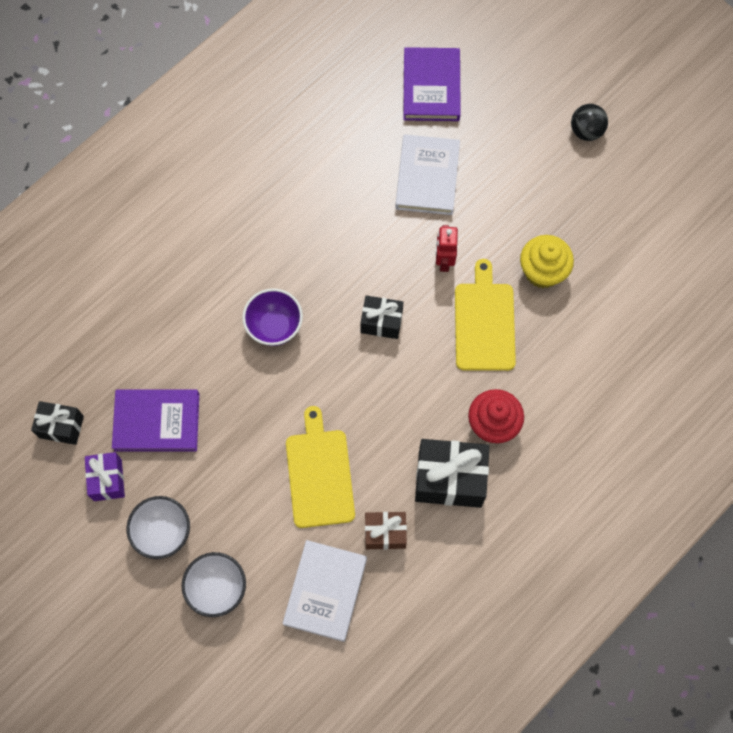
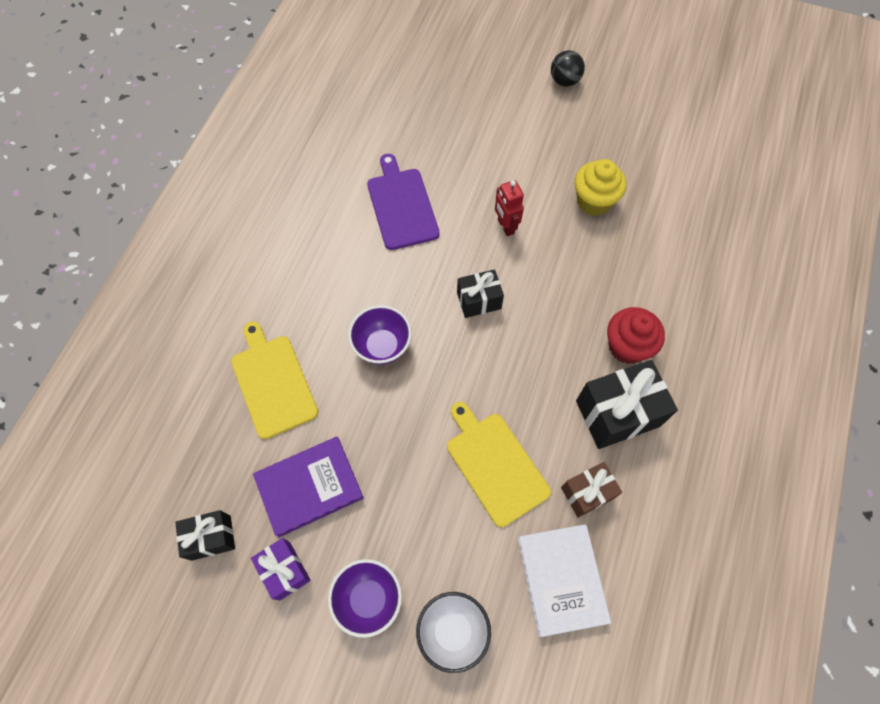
camera: 25 degrees left, 5 degrees down
(163, 533) = (368, 599): white bowl -> purple bowl
(357, 198) = (401, 205): none -> purple cutting board
(427, 177) = (453, 165): white book -> none
(431, 87) = (419, 95): purple book -> none
(484, 322) = (569, 263): yellow cutting board -> yellow cutting board (273, 382)

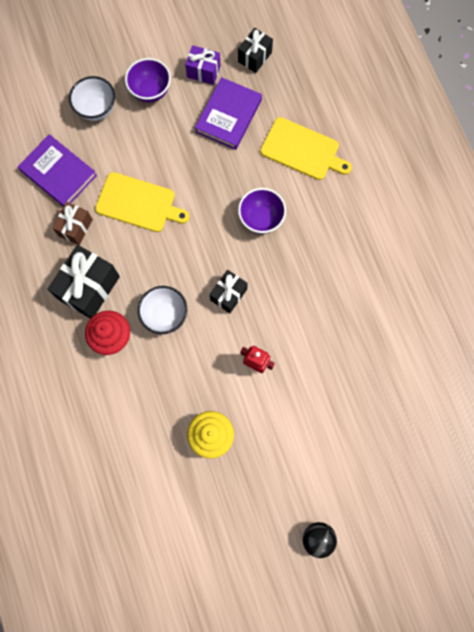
camera: 140 degrees right, 10 degrees up
(401, 205) = (337, 322): purple cutting board -> none
(557, 328) = (165, 315): none -> white bowl
(561, 579) = (58, 173): white book -> purple book

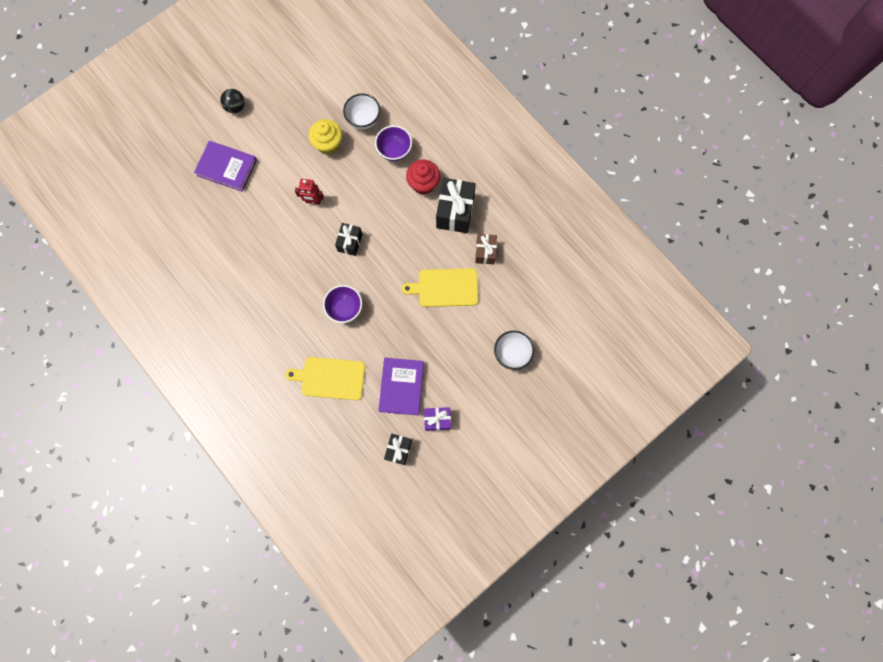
camera: 160 degrees right, 0 degrees up
(58, 173) = (518, 289): purple book -> purple book (227, 167)
(150, 91) = (474, 385): purple bowl -> purple bowl (394, 151)
(165, 315) = (391, 212): white bowl -> white bowl (363, 120)

